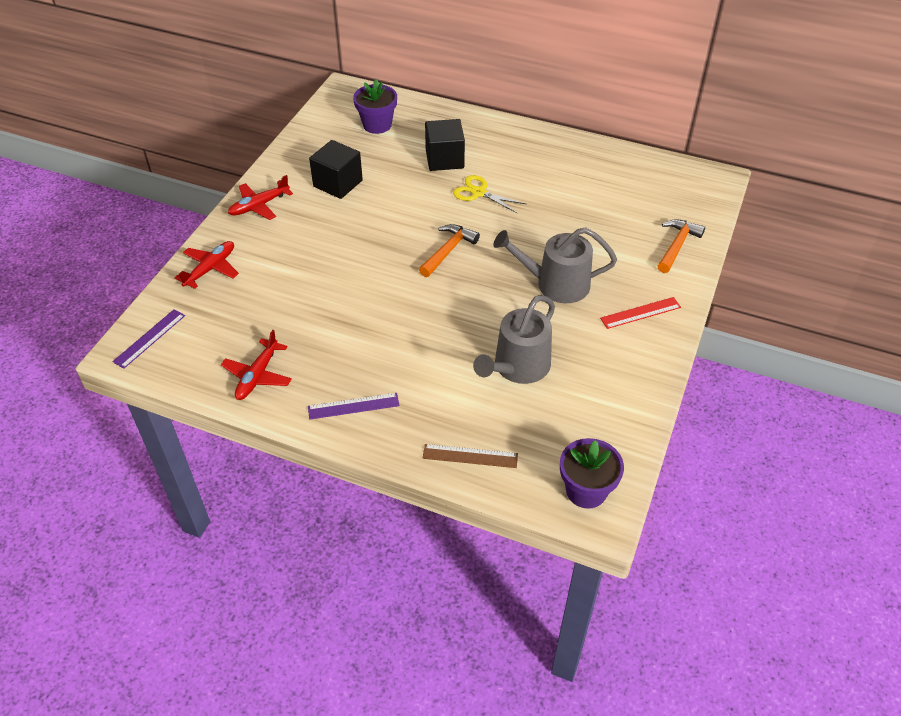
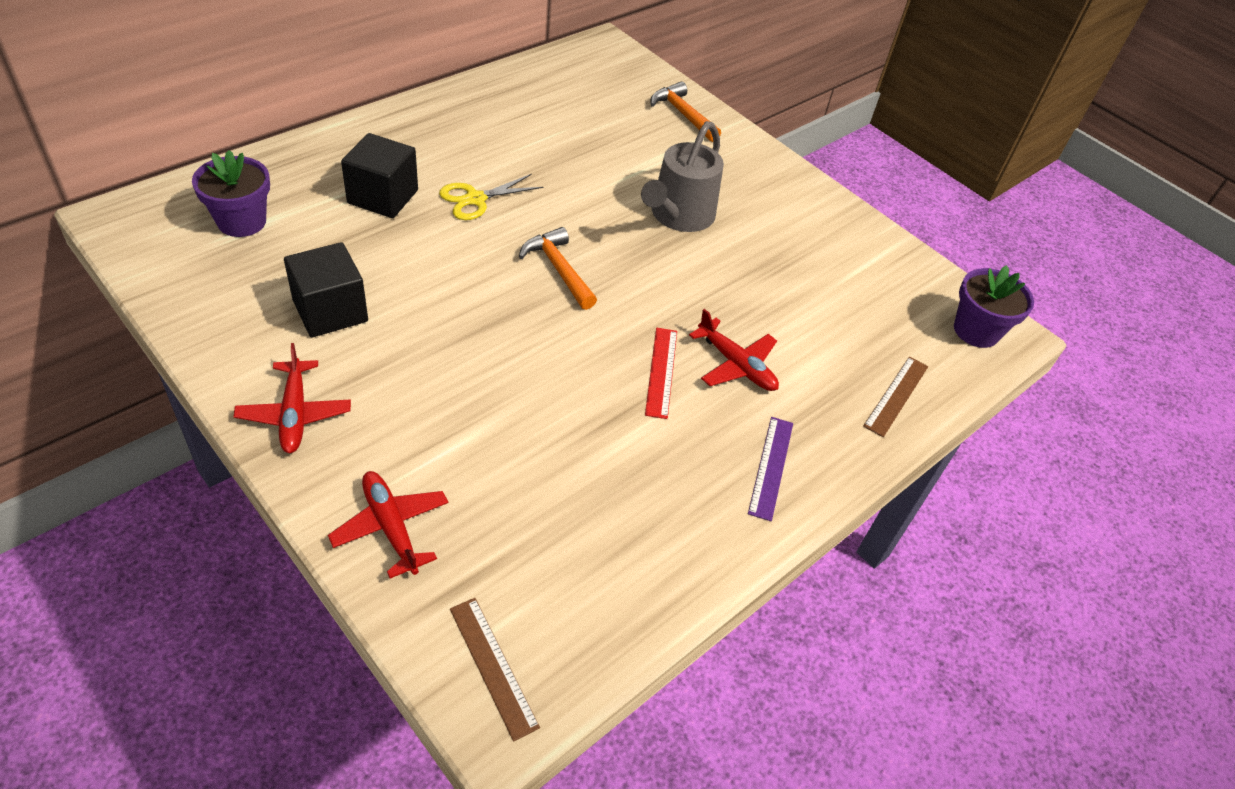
camera: 70 degrees left, 0 degrees up
(149, 338) = (493, 666): purple ruler -> brown ruler
(257, 376) = (660, 549): red plane -> red plane (736, 365)
(518, 367) = (786, 300): grey watering can -> none
(640, 313) = (761, 182): red ruler -> red ruler (661, 372)

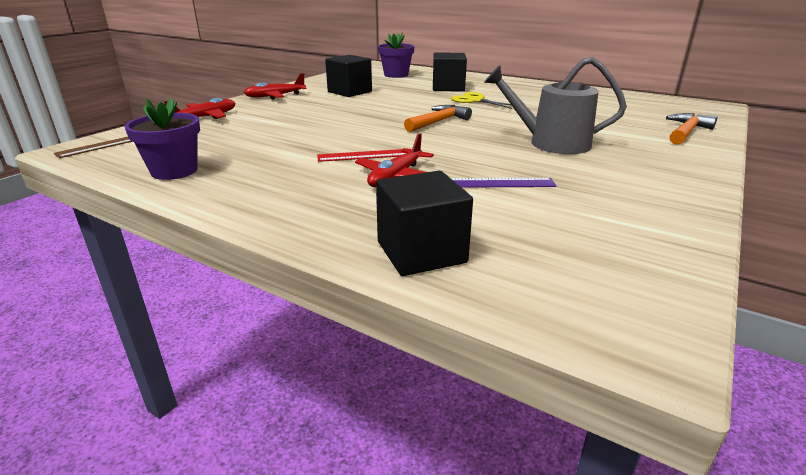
camera: 80 degrees right, 20 degrees down
(771, 467) = (284, 199): purple ruler -> purple ruler (499, 183)
(896, 395) = (421, 252): brown ruler -> black cube
(976, 331) = (610, 307): purple flower pot -> purple flower pot (174, 171)

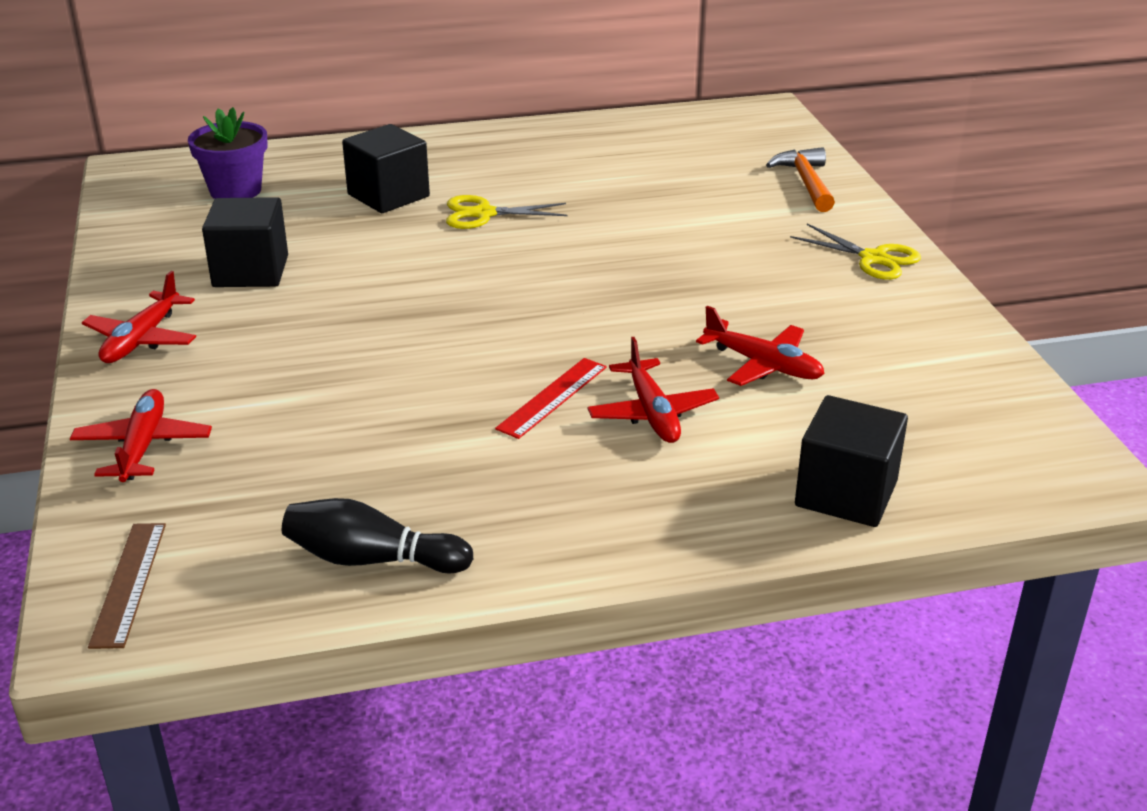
camera: 45 degrees left, 5 degrees up
(174, 171) = (372, 559): purple flower pot -> black bowling pin
(438, 122) = (519, 286): orange hammer -> none
(499, 183) = (763, 365): purple ruler -> red plane
(551, 143) = (711, 268): grey watering can -> none
(674, 169) = (873, 258): none -> yellow scissors

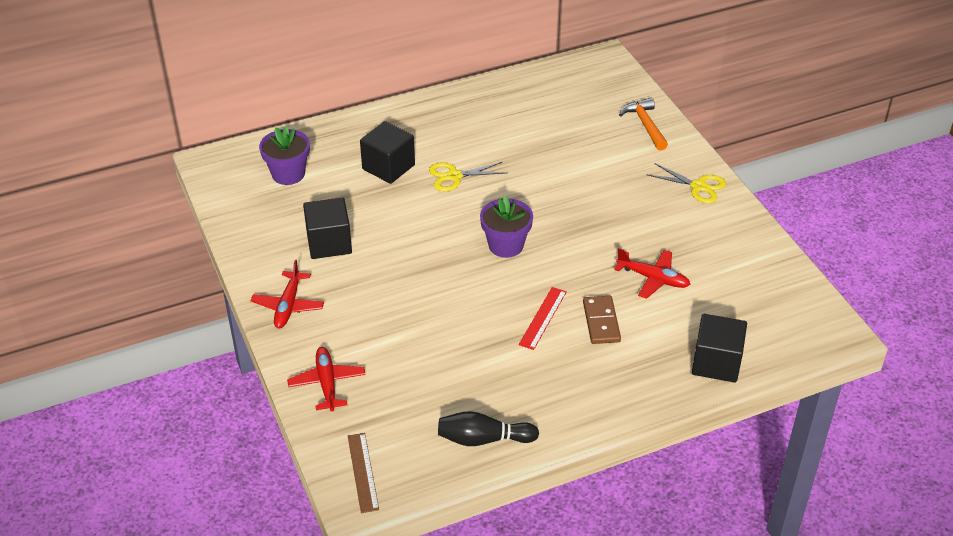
camera: 10 degrees left, 10 degrees up
(529, 300) = (506, 245): none -> purple flower pot
(652, 413) = (601, 322): red plane -> brown domino

